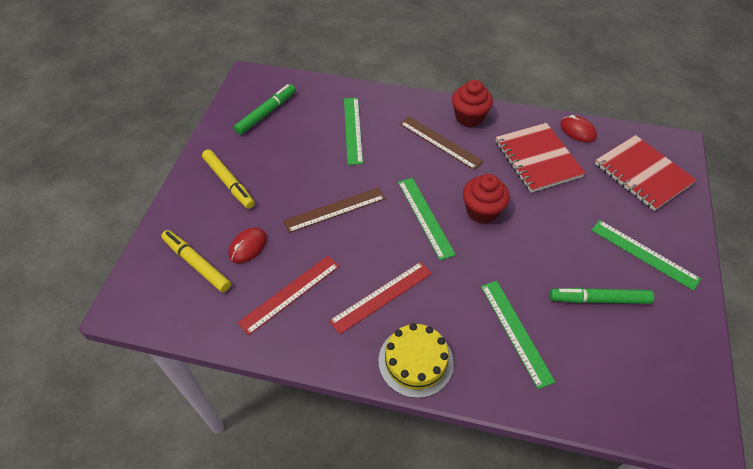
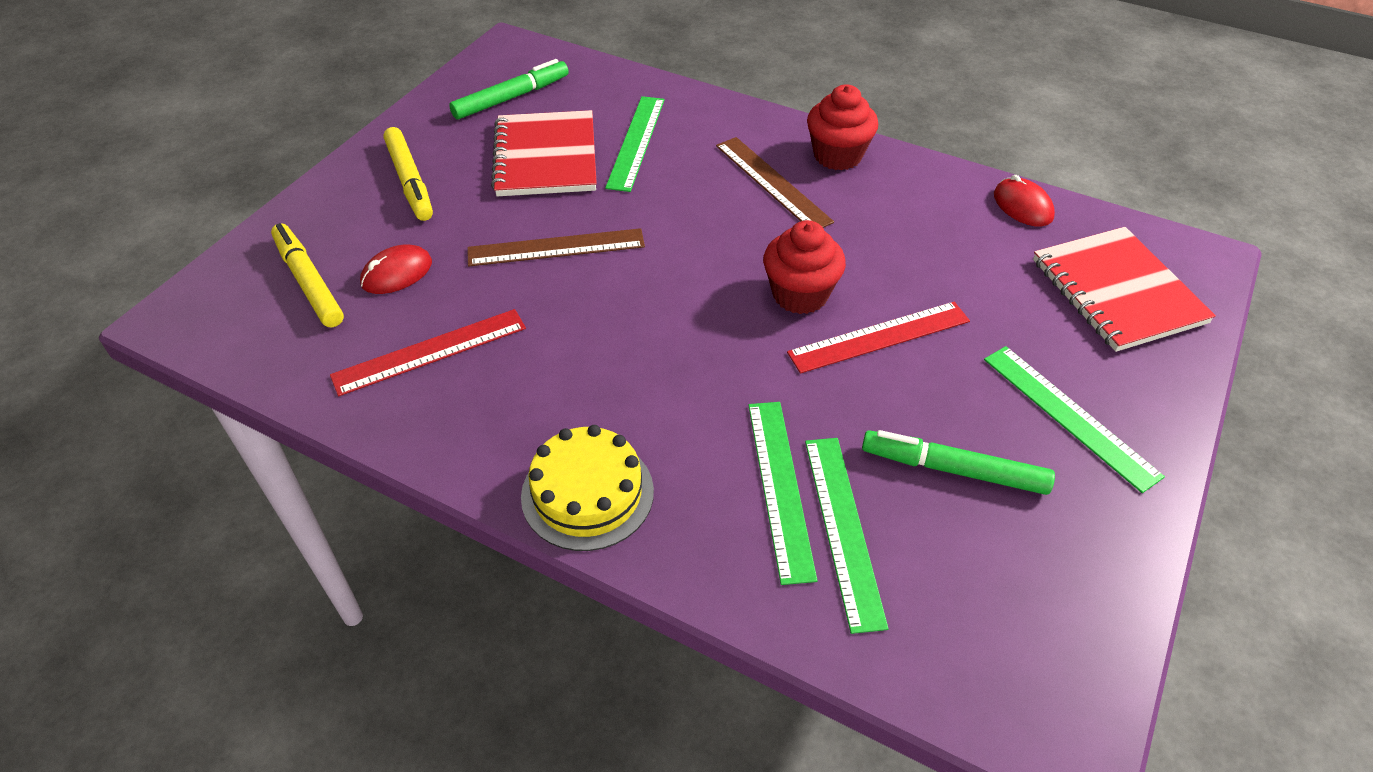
camera: 15 degrees right, 5 degrees down
(381, 297) = (574, 386): red ruler -> red ruler (879, 337)
(425, 217) = (699, 285): green ruler -> green ruler (843, 529)
(537, 159) = (931, 235): red notebook -> red notebook (545, 157)

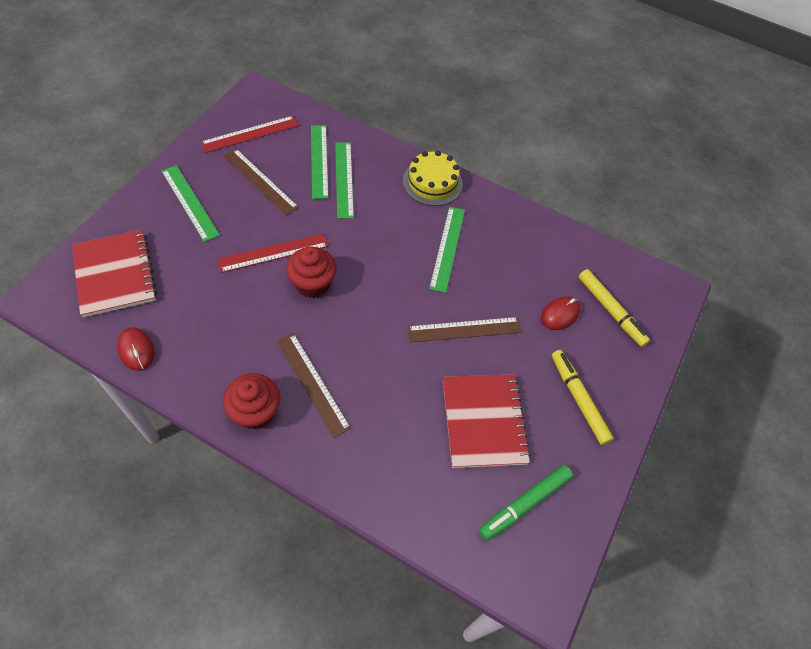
camera: 175 degrees right, 10 degrees up
(430, 351) = (524, 259): red ruler -> red ruler (250, 134)
(636, 142) = (414, 436): green ruler -> green ruler (447, 248)
(953, 469) = (260, 181): green marker -> brown ruler

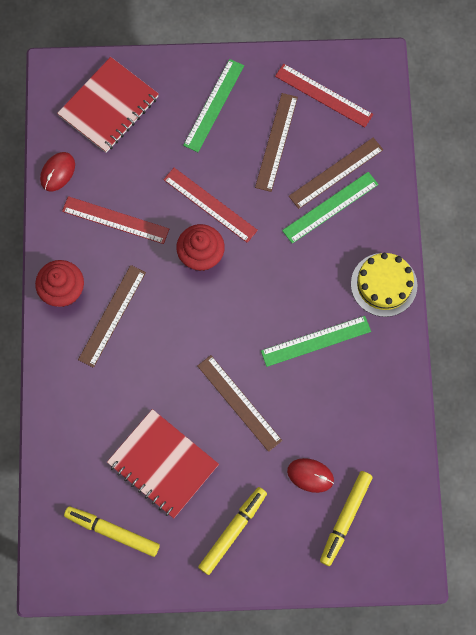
camera: 65 degrees right, 15 degrees up
(224, 329) = (115, 220): none -> red ruler
(319, 161) = (336, 173): green ruler -> brown ruler
(484, 421) = (163, 464): red notebook -> red notebook turned 75 degrees clockwise
(524, 504) = (112, 531): green marker -> yellow marker

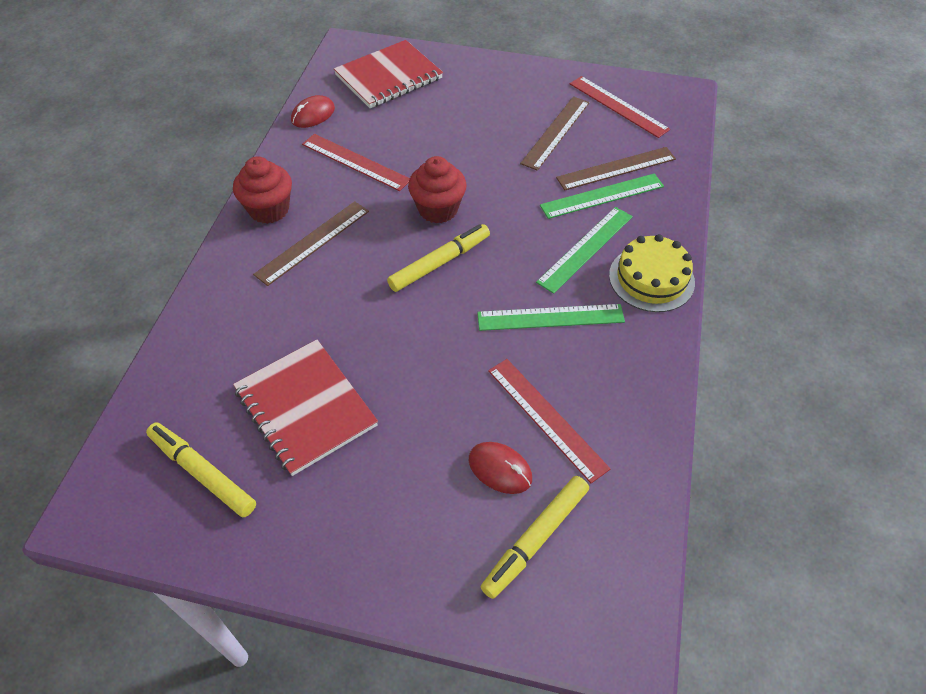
camera: 15 degrees right, 20 degrees down
(210, 204) = (464, 168): red ruler -> red ruler (546, 418)
(214, 105) = (497, 94): green ruler -> green ruler (585, 249)
(233, 531) = (367, 514): yellow marker -> yellow marker (440, 263)
(239, 403) = (431, 361): brown ruler -> none

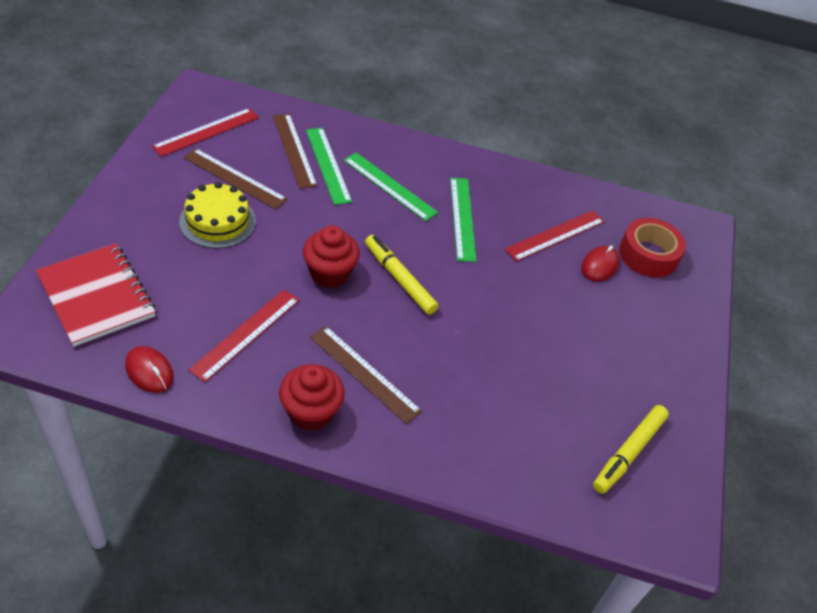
camera: 95 degrees left, 5 degrees down
(305, 408) = (559, 380): red notebook -> none
(535, 539) = (648, 255): yellow marker -> red tape
(651, 278) = (424, 157): yellow cake -> yellow cake (217, 221)

